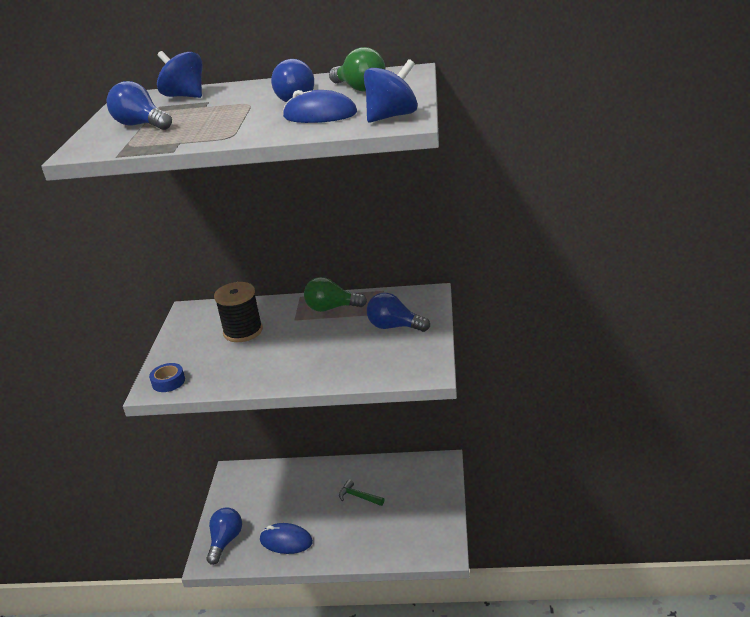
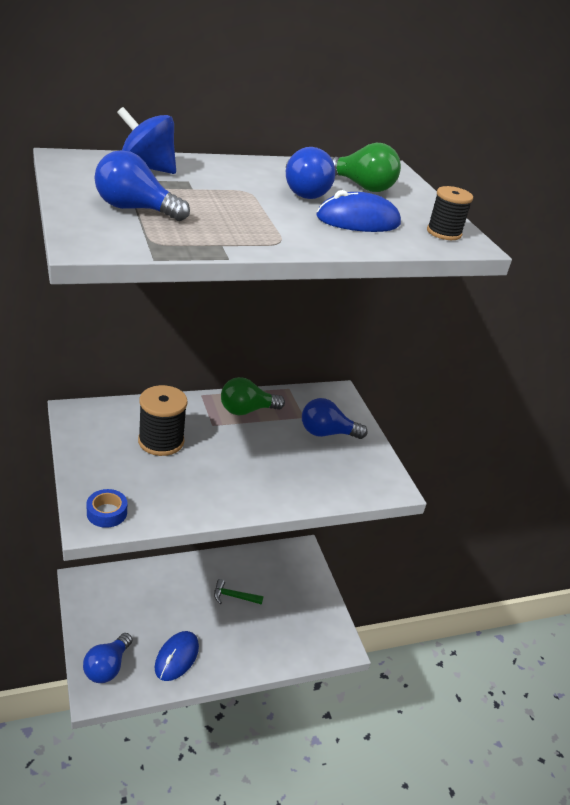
camera: 30 degrees left, 5 degrees up
(225, 541) = (107, 667): blue light bulb -> blue light bulb turned 150 degrees counterclockwise
(286, 541) = (176, 657): blue mouse -> blue mouse turned 60 degrees counterclockwise
(392, 116) = (444, 233): blue spinning top -> black spool

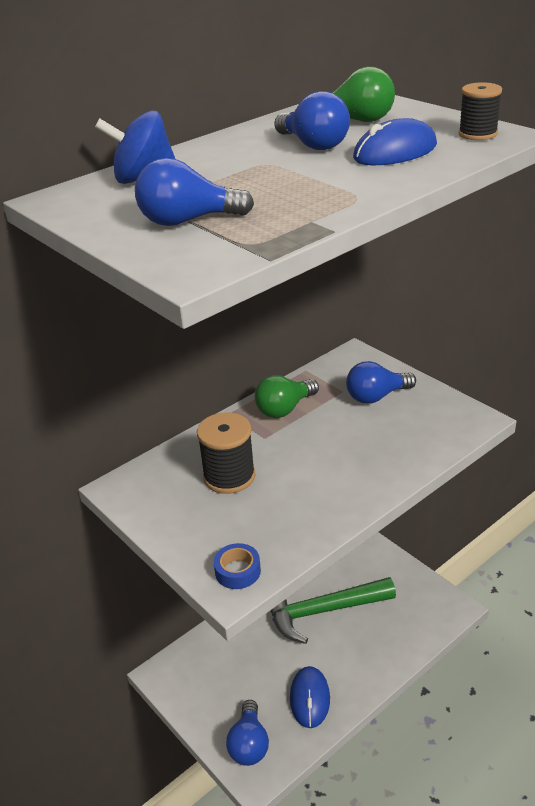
camera: 15 degrees left, 0 degrees up
(233, 596) = (322, 612): green hammer -> green hammer, size x2.30

